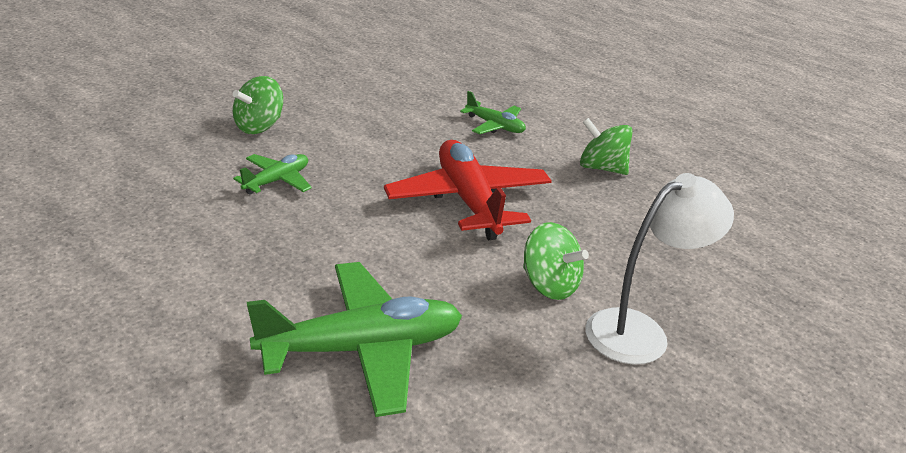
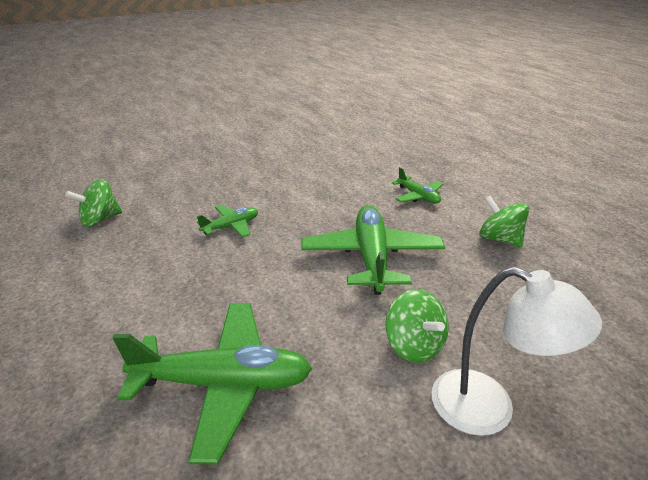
camera: 20 degrees right, 0 degrees up
(259, 126) = (240, 184): green spinning top -> green spinning top (100, 220)
(468, 201) = (371, 257): red plane -> green plane
(640, 331) = (489, 409): white lamp -> white lamp turned 45 degrees clockwise

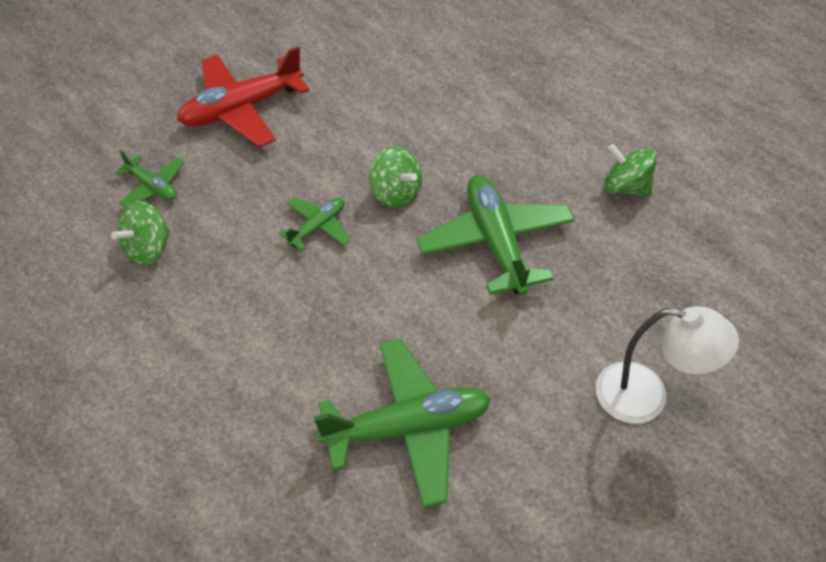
camera: 15 degrees left, 20 degrees up
(219, 160) = (242, 109): none -> red plane
(414, 345) = (568, 346): green spinning top -> green spinning top (396, 193)
(418, 196) = (521, 132): green plane -> green plane (152, 186)

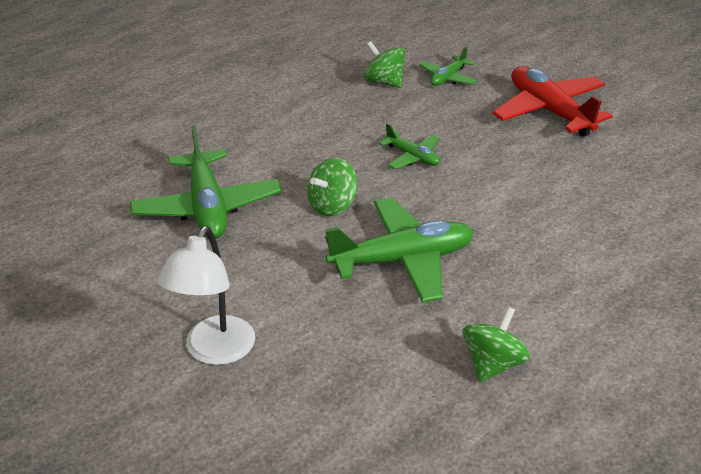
camera: 90 degrees right, 15 degrees down
(396, 193) = (458, 199): green spinning top -> green spinning top (332, 205)

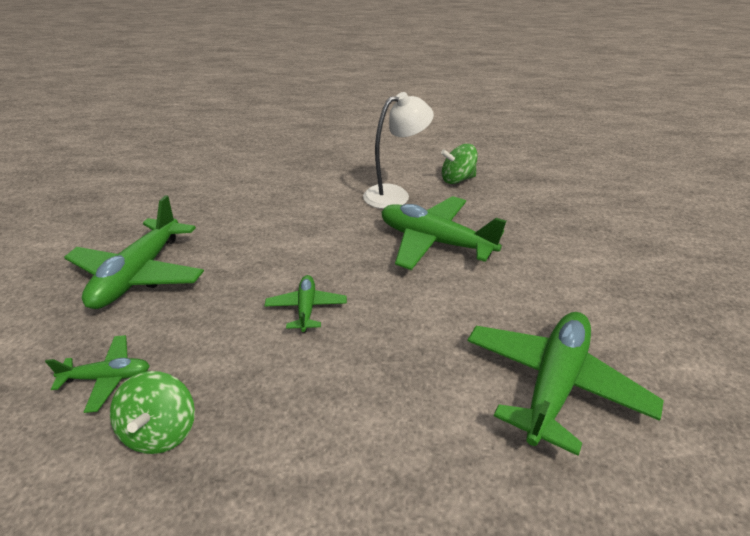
camera: 135 degrees left, 0 degrees up
(214, 351) = (622, 260): white lamp -> white lamp (395, 194)
(332, 205) = (432, 308): green spinning top -> none
(549, 111) = (139, 274): red plane -> green plane

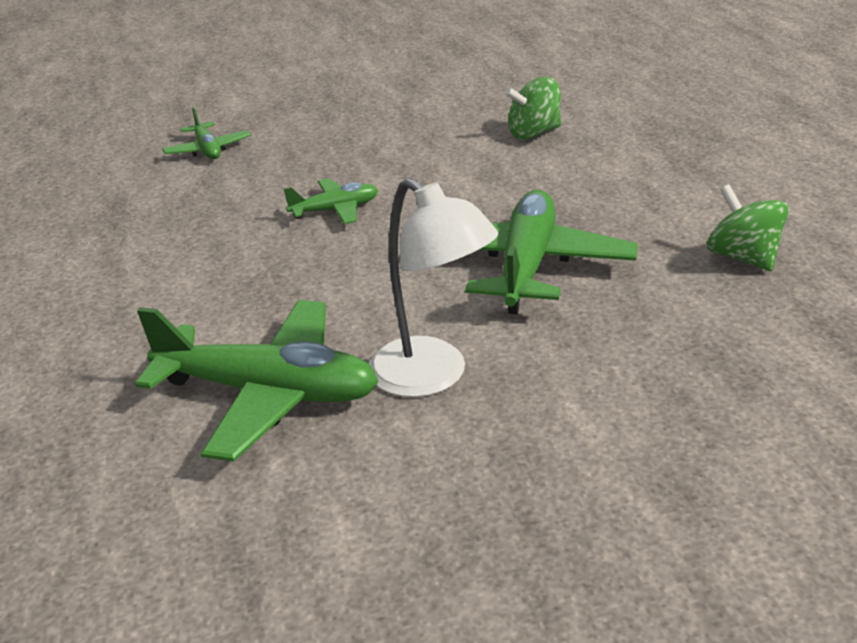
camera: 75 degrees right, 5 degrees down
(139, 274) = (346, 116): green plane -> none
(162, 430) = (157, 189): green spinning top -> green spinning top (534, 133)
(395, 194) = (634, 213): white lamp -> white lamp (432, 377)

